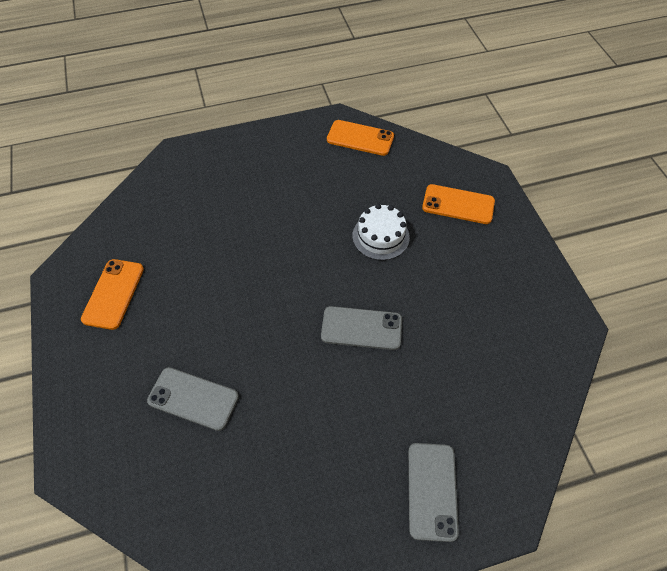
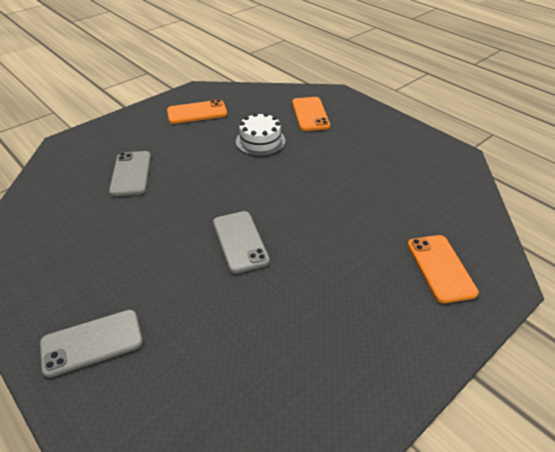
camera: 65 degrees right, 15 degrees down
(360, 138) = (453, 174): orange phone -> orange phone (310, 114)
(380, 236) = (350, 223): white cake -> white cake (260, 141)

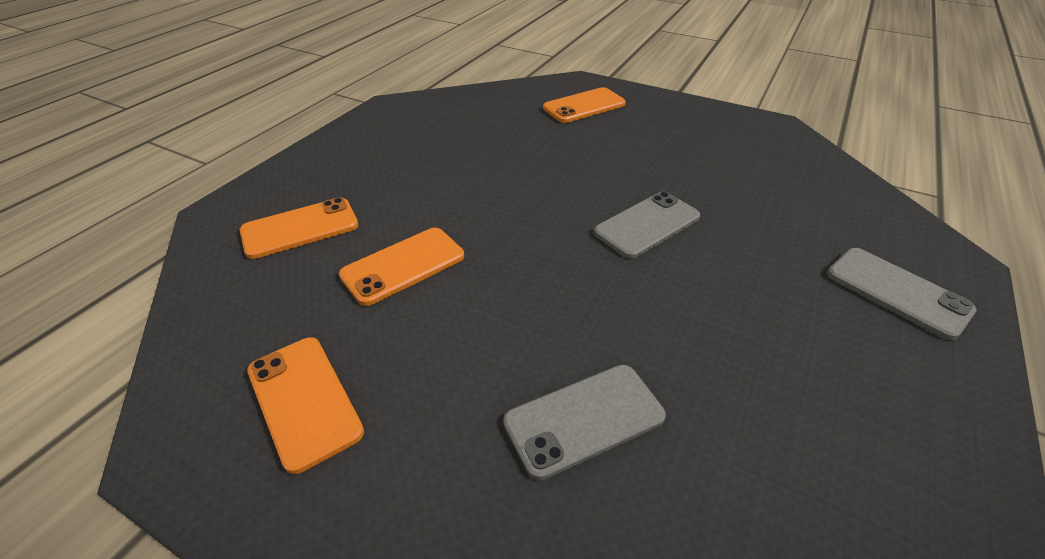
camera: 110 degrees left, 0 degrees up
(260, 141) = (403, 266): white cake -> orange phone

